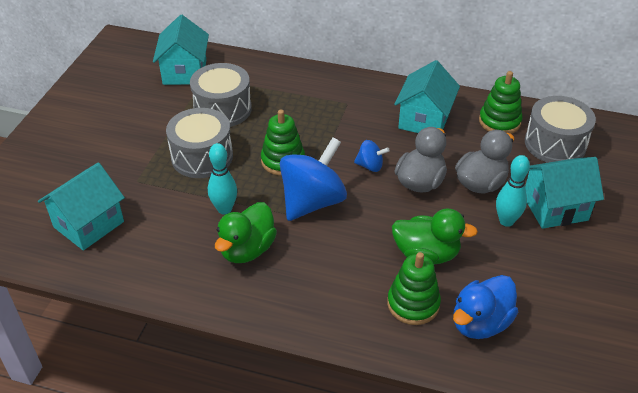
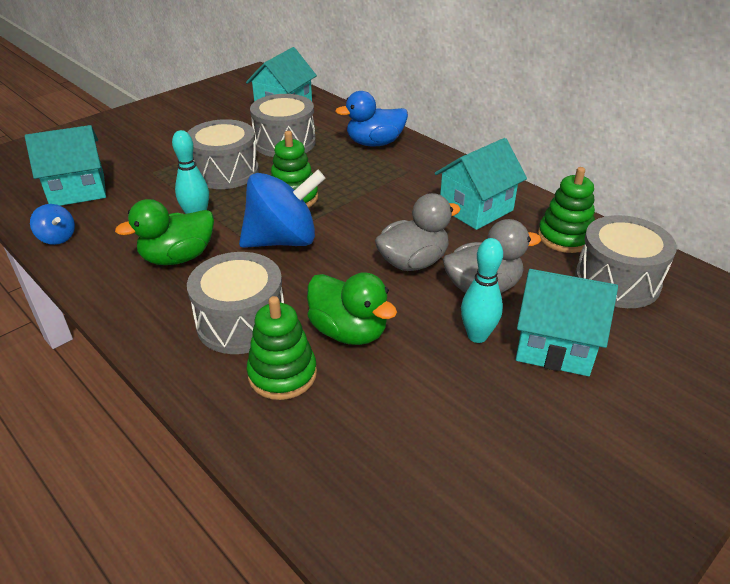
camera: 30 degrees right, 5 degrees down
(348, 280) = (241, 322): none -> grey drum
(370, 166) = (374, 230): blue spinning top -> blue spinning top (57, 238)
(480, 323) = (337, 429): blue duck -> blue duck (374, 143)

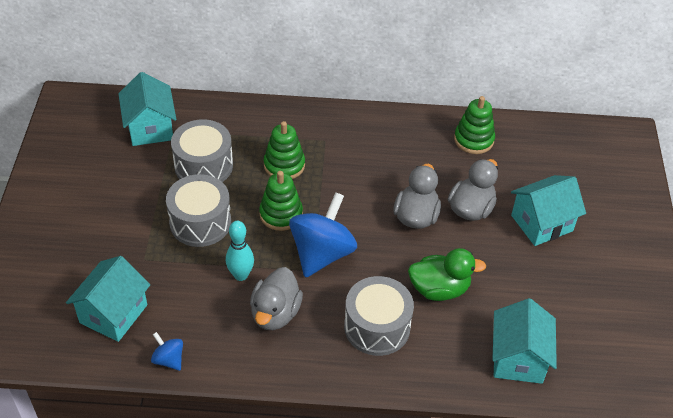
camera: 45 degrees left, 10 degrees up
(57, 238) = (168, 359): blue spinning top -> blue spinning top turned 135 degrees counterclockwise
(178, 257) = (275, 313): green duck -> grey duck
(282, 374) = (439, 340): green stacking toy -> green stacking toy (284, 165)
(374, 143) = (269, 126): blue duck -> none
(476, 209) = (403, 148): turquoise house -> turquoise house (518, 358)
(477, 336) = (502, 244): turquoise bowling pin -> none
(617, 281) = (529, 156): grey drum -> none

